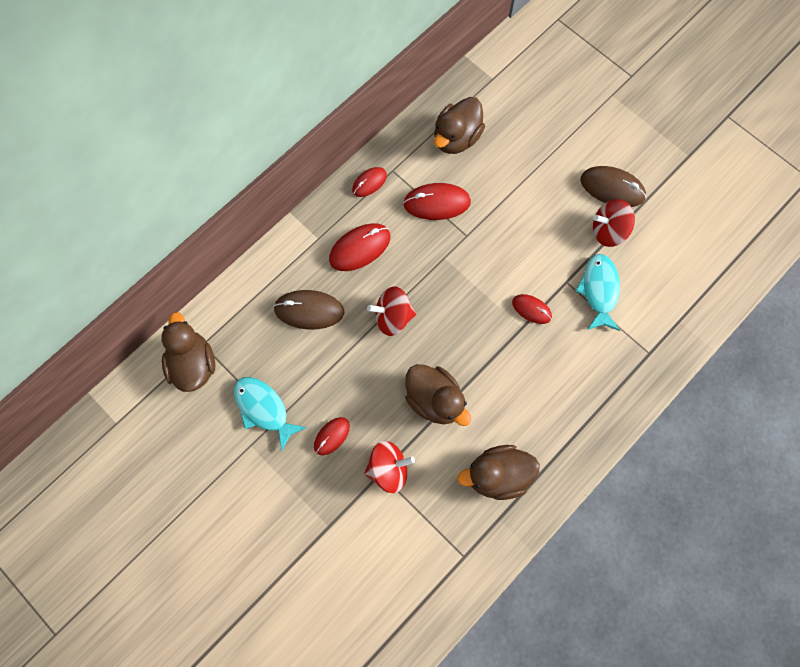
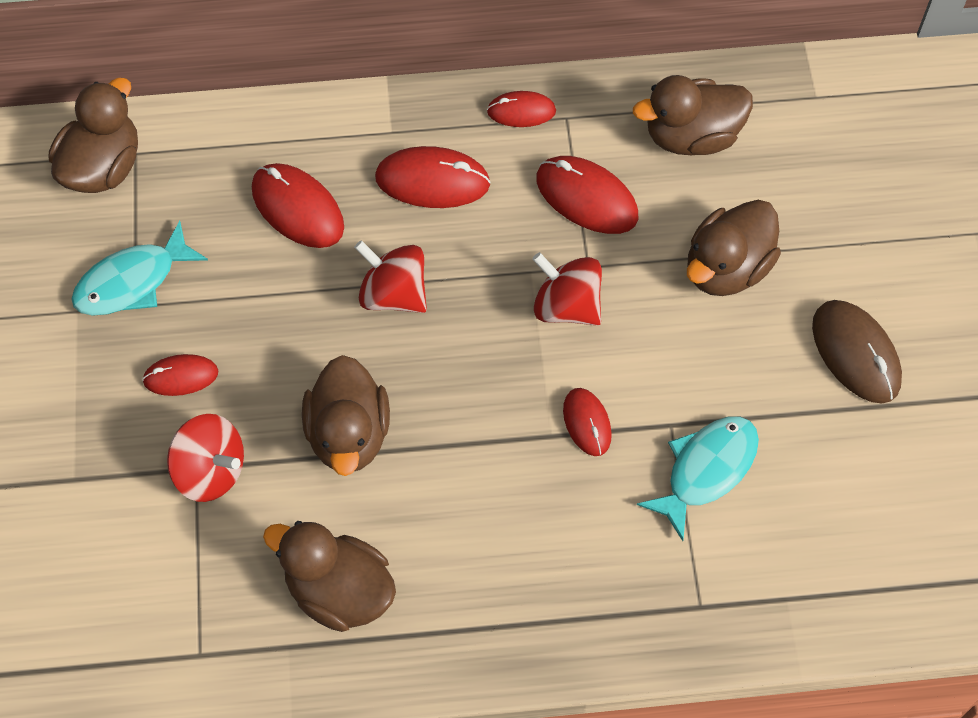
camera: 40 degrees right, 10 degrees down
(264, 409) = (133, 281): turquoise fish -> turquoise fish turned 120 degrees counterclockwise
(309, 310) = (297, 208): brown mouse -> red mouse
(526, 190) = (726, 268): none -> brown duck
(608, 231) = (795, 404): red spinning top -> red spinning top (566, 306)

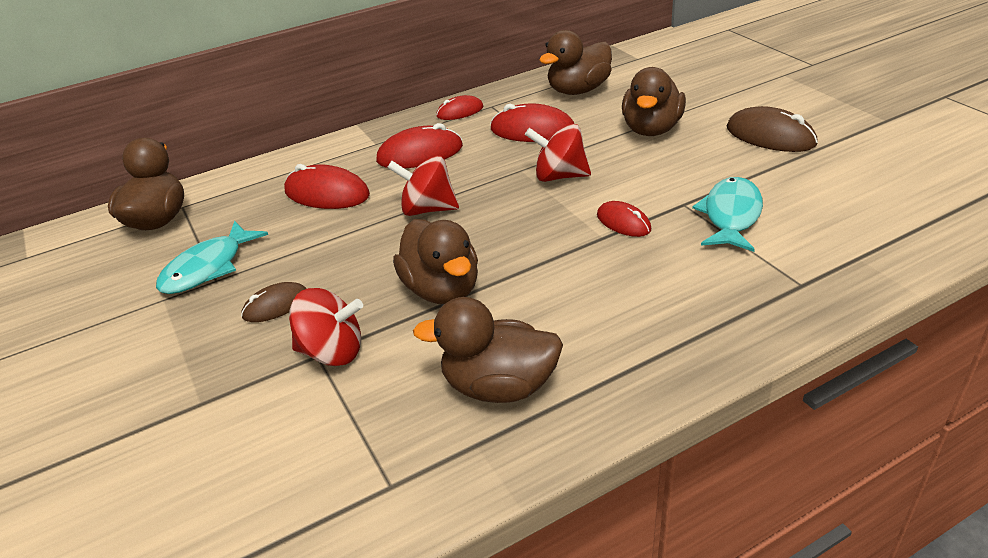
camera: 20 degrees left, 25 degrees down
(181, 376) = (276, 305): red mouse -> brown mouse

